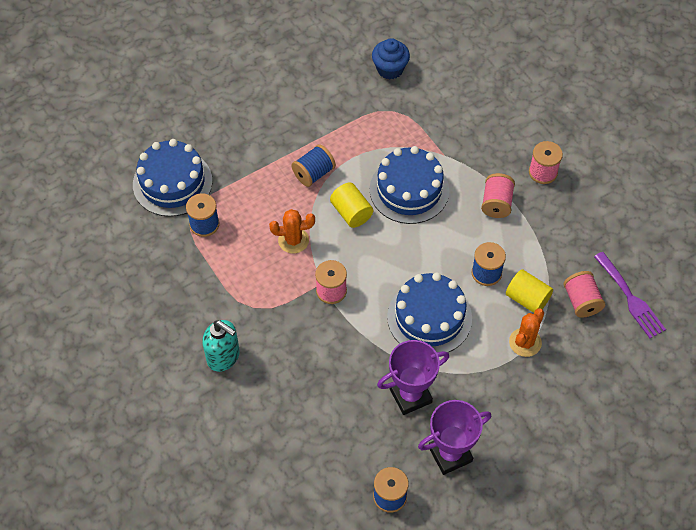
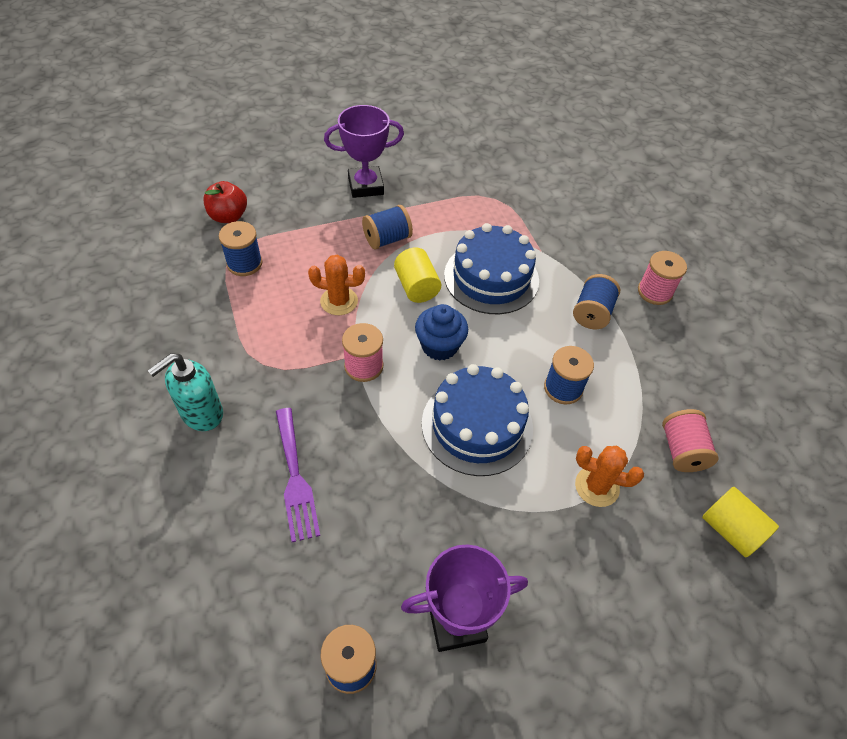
camera: 10 degrees right, 5 degrees down
(172, 183) = (228, 216): blue cake -> red apple
(223, 357) = (201, 414): turquoise soap dispenser -> turquoise soap dispenser turned 90 degrees clockwise
(390, 69) = (502, 161): blue cupcake -> blue cupcake (439, 346)
(410, 396) = (424, 522): purple trophy -> purple trophy (366, 186)
(496, 203) = (592, 313): pink spool -> blue spool
(525, 342) = (597, 486): orange cactus -> orange cactus turned 60 degrees clockwise
(527, 299) = (610, 431): yellow cylinder -> yellow cylinder (730, 530)
(630, 298) = (749, 462): purple fork -> purple fork (295, 478)

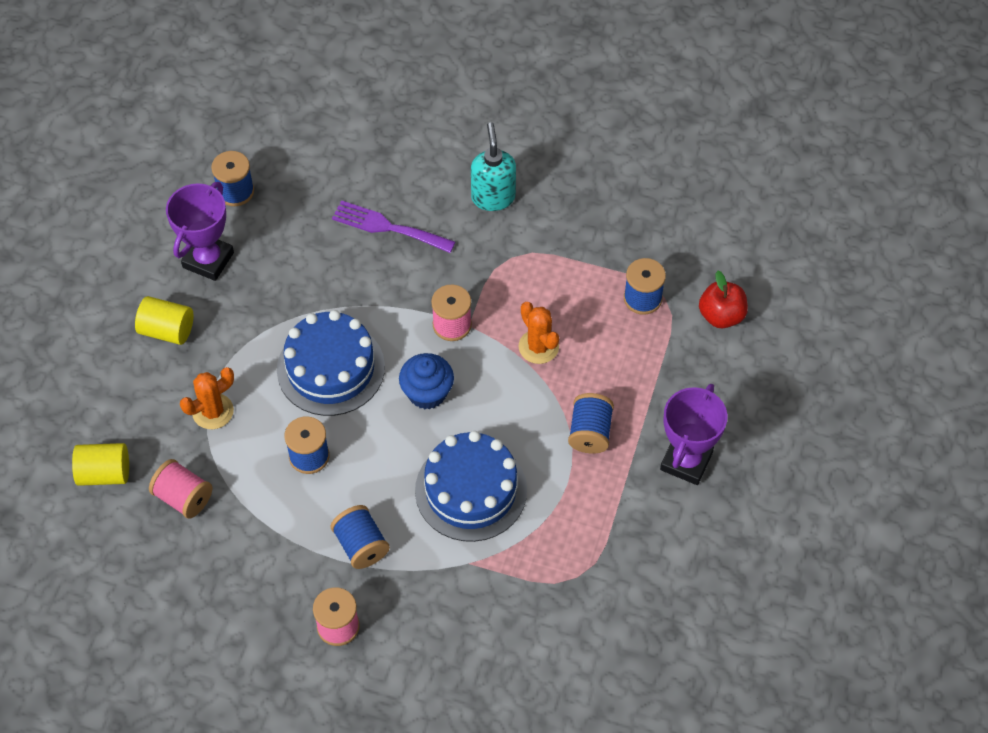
camera: 130 degrees right, 5 degrees up
(339, 301) = (538, 347): orange cactus -> orange cactus turned 75 degrees counterclockwise
(416, 287) = (508, 418): yellow cylinder -> yellow cylinder (167, 330)

